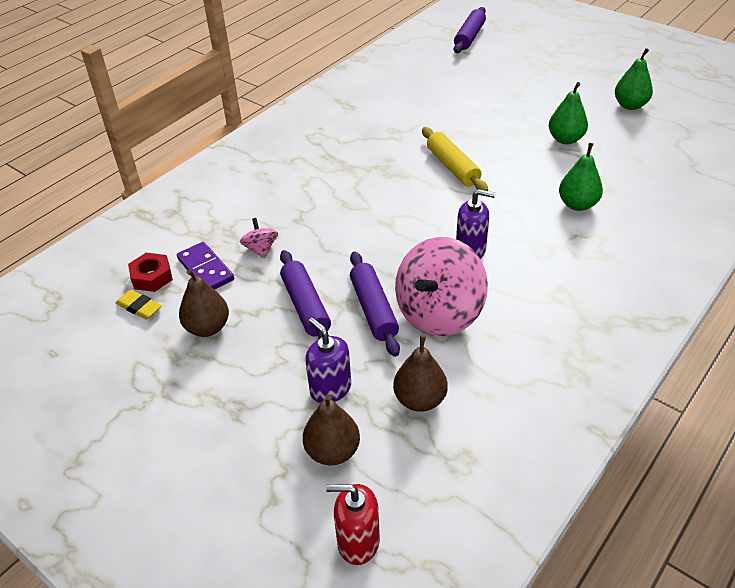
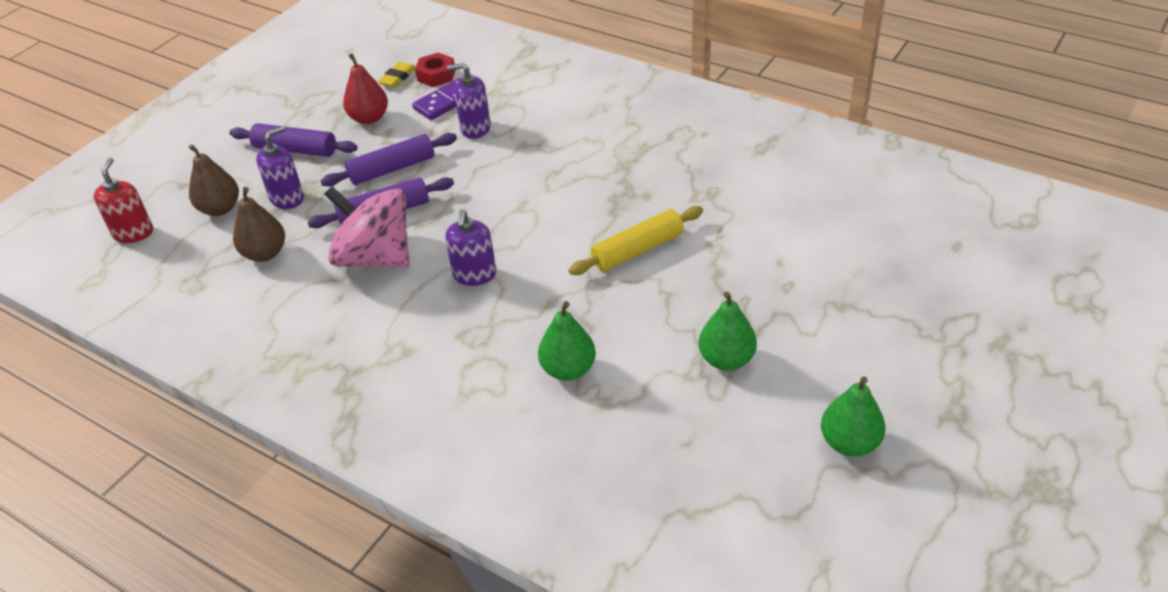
camera: 85 degrees right, 0 degrees up
(207, 328) = (369, 118): brown pear -> red pear
(261, 249) = (475, 128): pink spinning top -> purple soap dispenser
(469, 37) = (1012, 244): purple rolling pin -> purple rolling pin (295, 149)

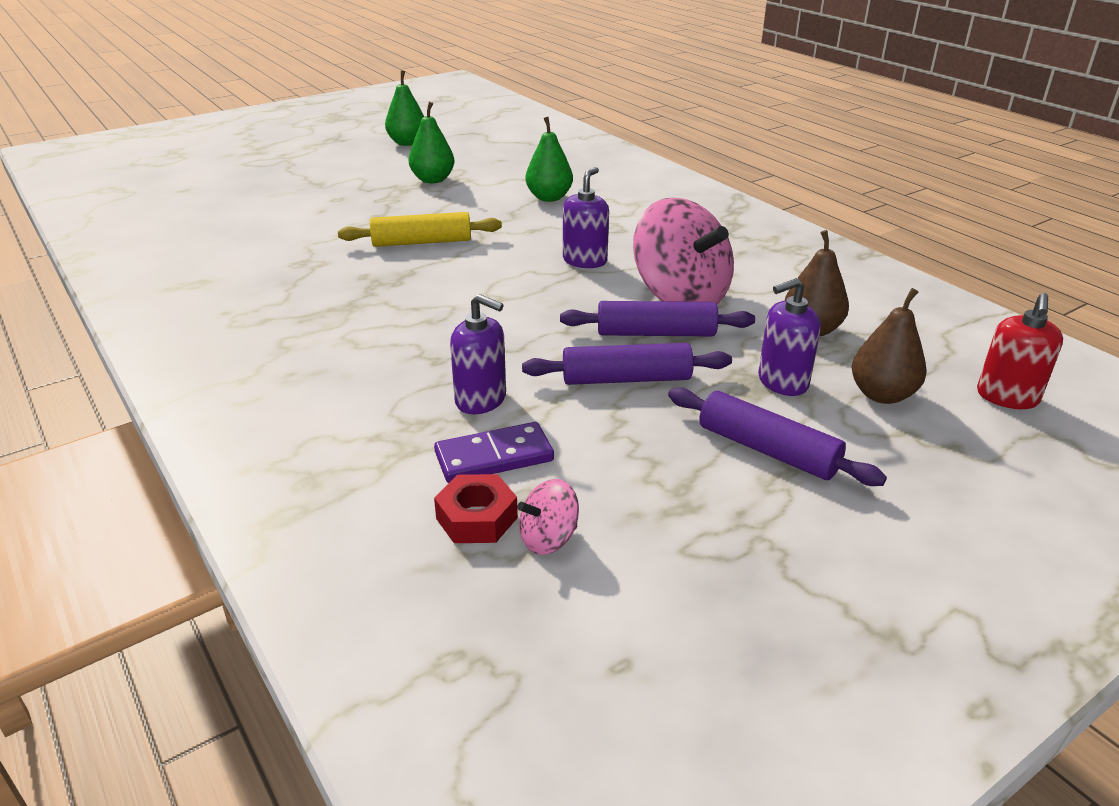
camera: 160 degrees left, 10 degrees down
(369, 118) = (632, 468): red pear -> none
(398, 78) = (548, 538): yellow eraser -> pink spinning top

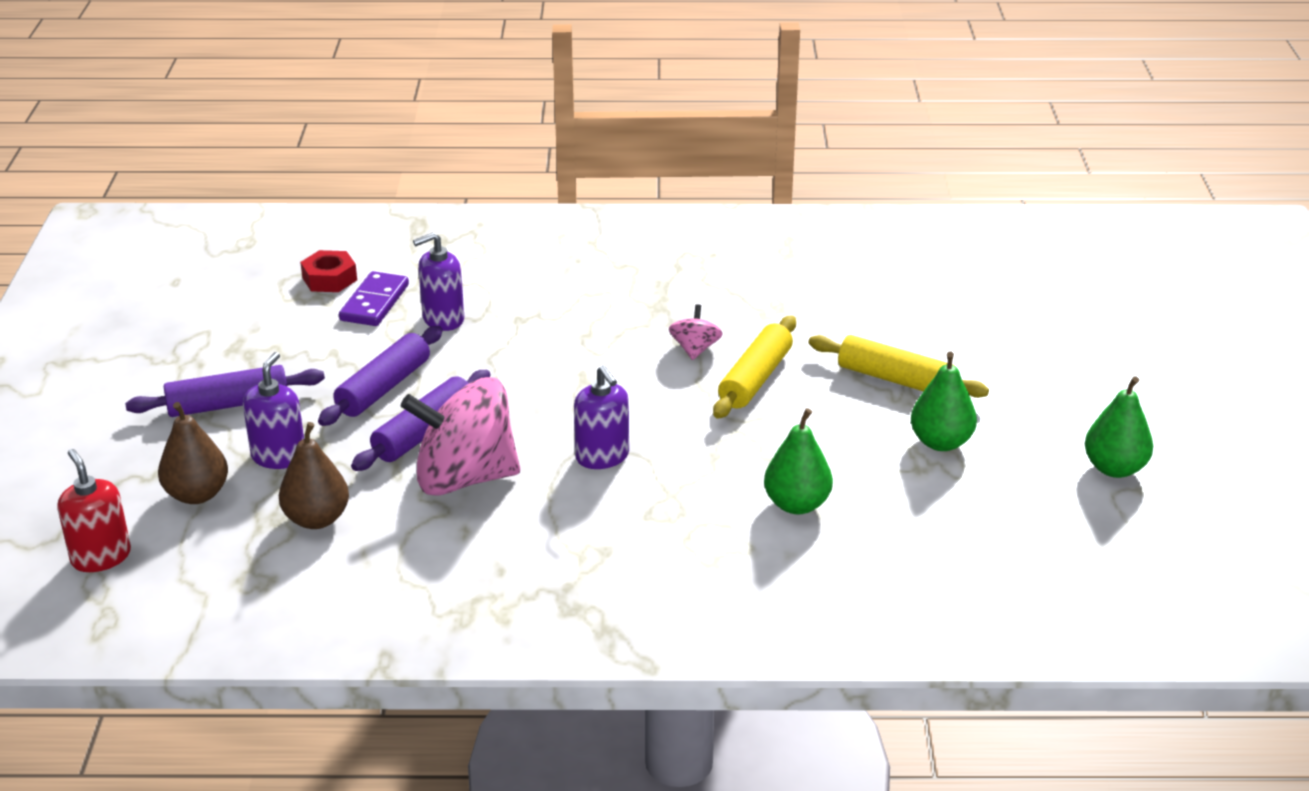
camera: 125 degrees right, 0 degrees up
(372, 204) = (895, 379): none -> yellow rolling pin
(548, 538) = (280, 294): pink spinning top -> pink spinning top (695, 349)

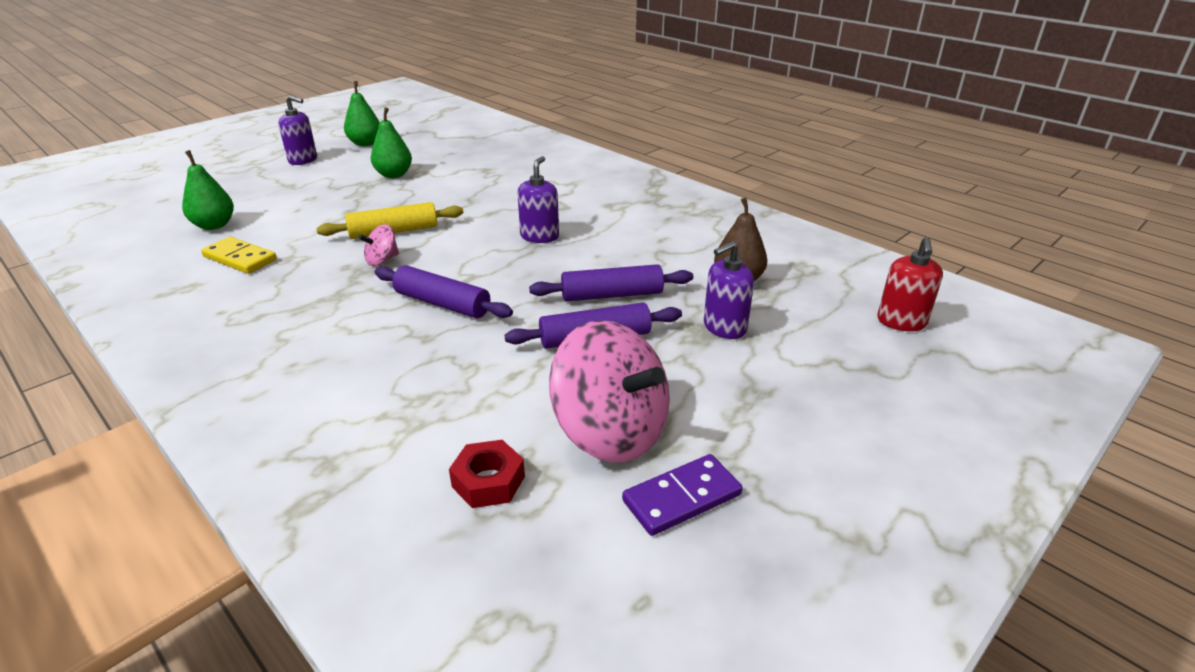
camera: 135 degrees left, 0 degrees up
(197, 494) = (805, 330): brown pear -> none
(228, 405) = (725, 388): purple rolling pin -> purple rolling pin (442, 303)
(374, 302) = (493, 422): purple domino -> purple domino (682, 498)
(443, 319) = (472, 370): purple soap dispenser -> purple soap dispenser (303, 160)
(465, 478) = (626, 260): pink spinning top -> pink spinning top (610, 432)
(797, 504) = (498, 183): green pear -> green pear (214, 225)
(814, 285) = (240, 258): none -> yellow domino
(895, 379) = (343, 200): yellow rolling pin -> none

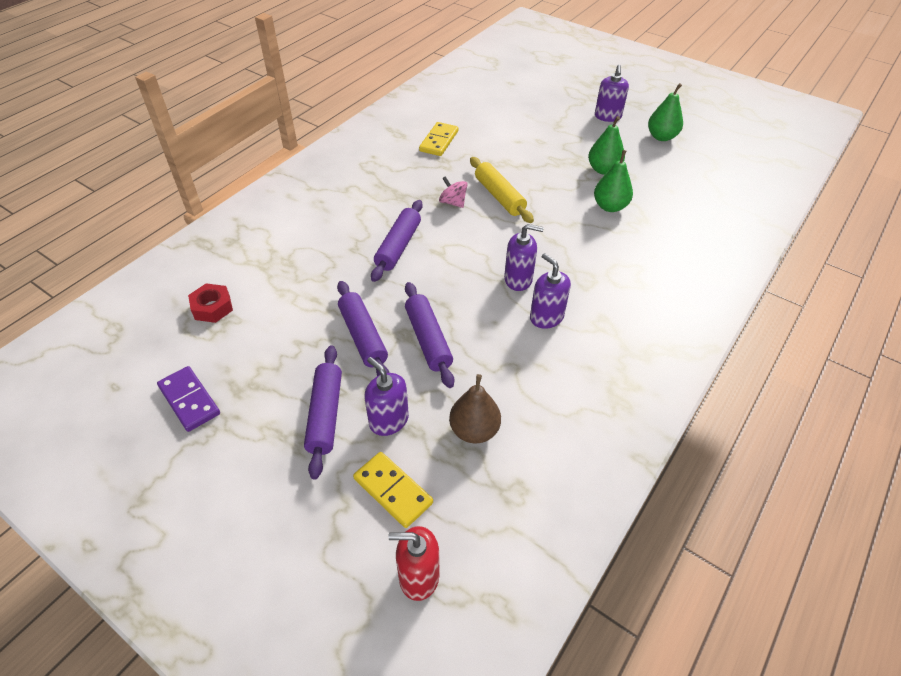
camera: 80 degrees right, 15 degrees up
(214, 225) = (481, 115): green pear -> green pear (610, 206)
(599, 229) = (546, 317): none -> purple soap dispenser
(610, 432) = (254, 358): pink spinning top -> none
(714, 370) = (325, 415): none -> purple rolling pin
(813, 330) = (393, 490): none -> yellow domino

